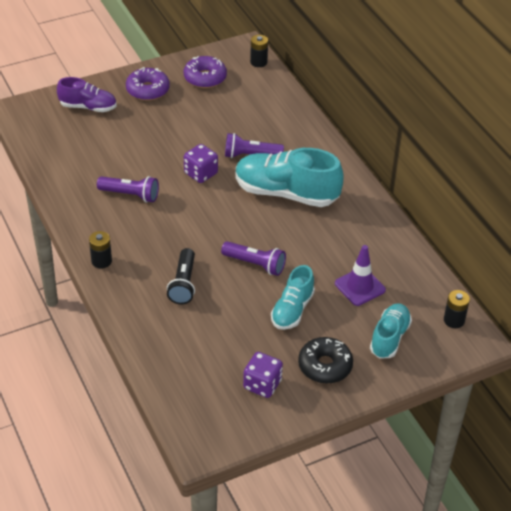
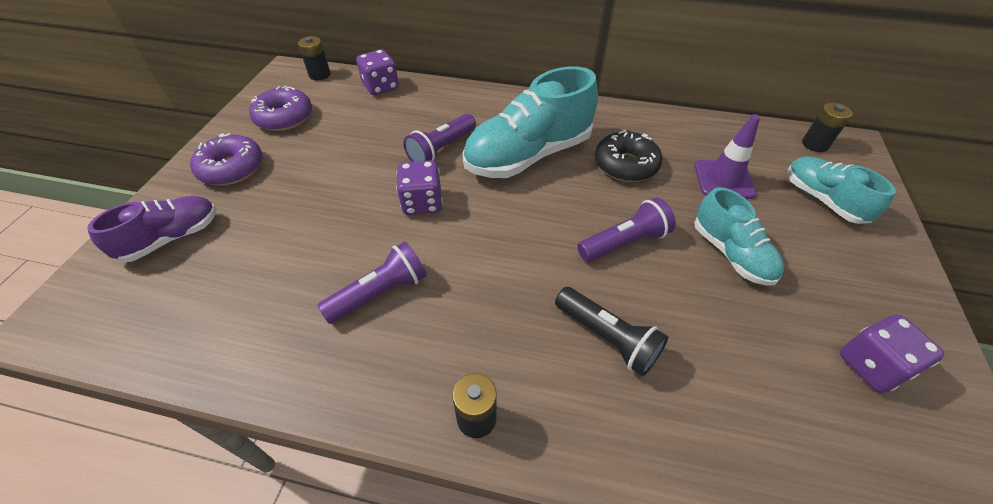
camera: 50 degrees left, 5 degrees up
(278, 95) = (381, 87): none -> purple dice
(325, 366) = (853, 278): black donut -> black donut (625, 165)

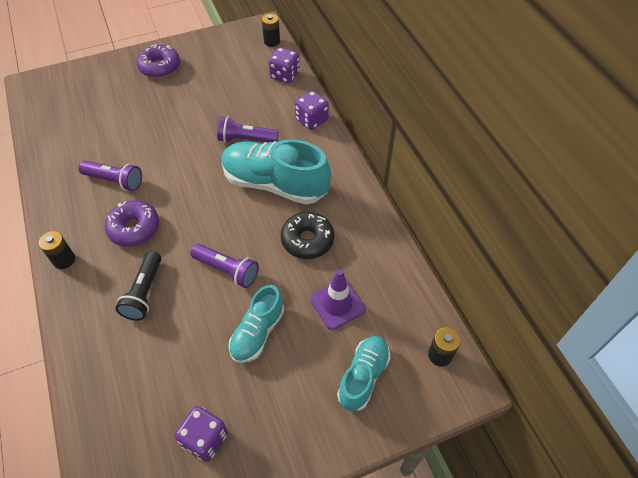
camera: 55 degrees right, 5 degrees up
(171, 238) = (98, 83): purple shoe -> none
(284, 117) = (217, 56): purple donut -> purple donut (134, 228)
(422, 202) = (192, 158): purple dice -> purple dice (311, 120)

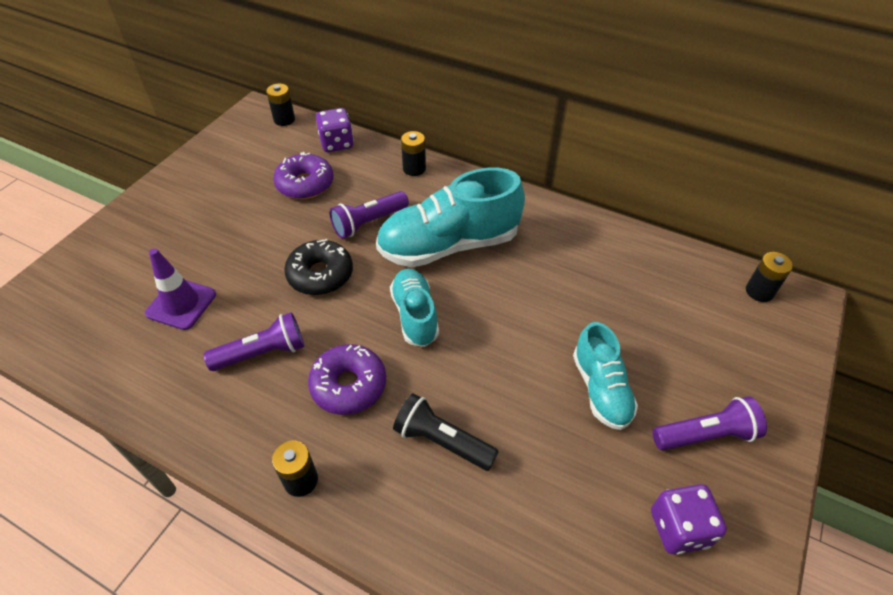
camera: 40 degrees left, 5 degrees down
(144, 292) = (442, 441): black flashlight -> black flashlight turned 150 degrees clockwise
(160, 67) = (177, 206): purple donut -> purple donut (305, 184)
(227, 270) = (501, 355): purple flashlight -> purple flashlight (706, 435)
(307, 240) = (541, 275): black donut -> black donut (320, 275)
(311, 120) = (414, 169): purple dice -> black battery
(337, 304) = (635, 311): purple traffic cone -> purple traffic cone (181, 304)
(363, 377) = (730, 355): turquoise shoe -> turquoise shoe (415, 315)

